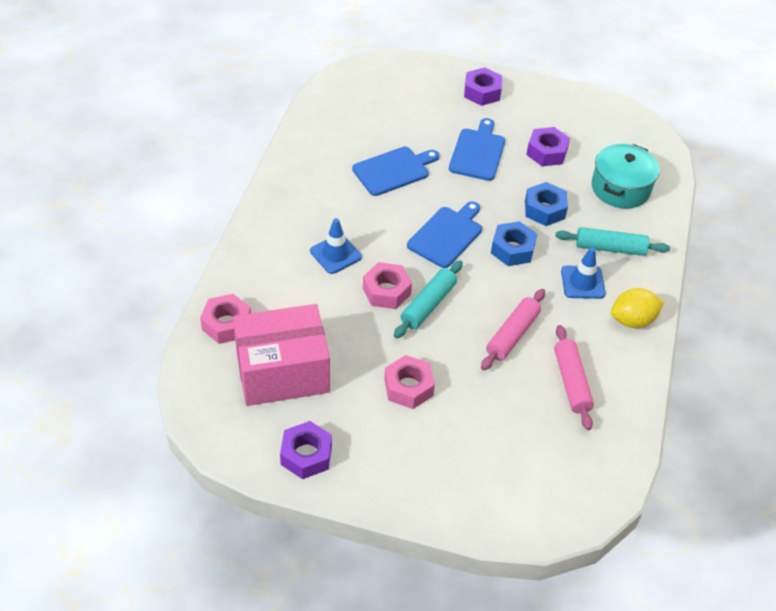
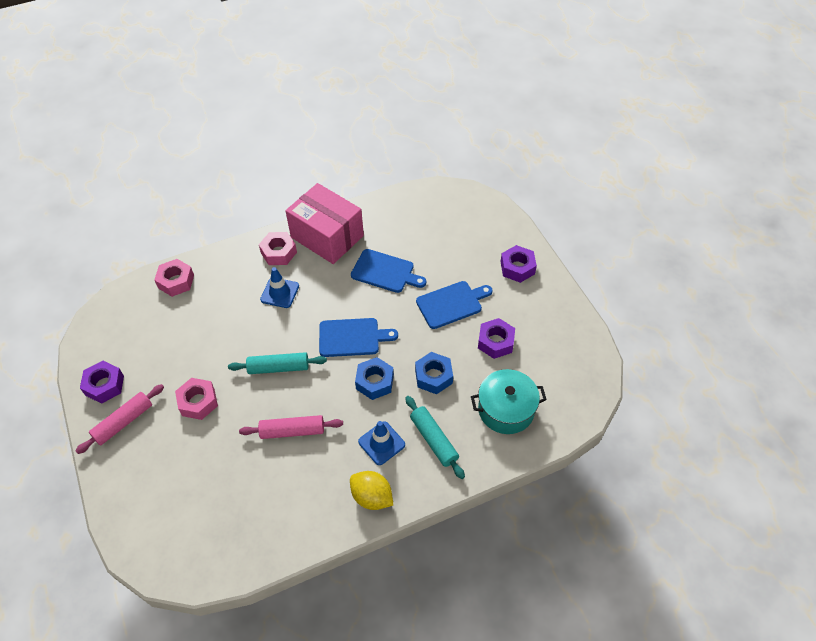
camera: 55 degrees right, 5 degrees up
(282, 372) = (160, 331): pink box -> pink box (327, 236)
(386, 291) = (271, 338): pink nut -> pink nut (278, 252)
(571, 382) = (278, 492): pink rolling pin -> pink rolling pin (123, 422)

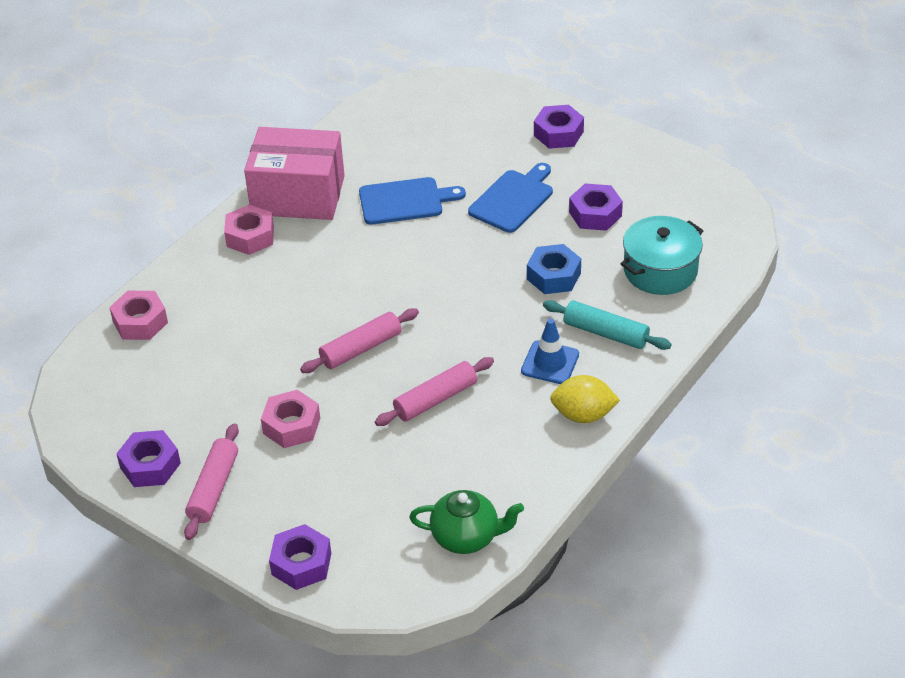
camera: 30 degrees left, 10 degrees down
(126, 508) = (301, 564): none -> purple nut
(231, 549) = (466, 537): none -> green teapot
(278, 367) = (361, 348): turquoise rolling pin -> pink rolling pin
(280, 293) = (291, 276): blue traffic cone -> none
(352, 337) = (424, 281): blue cutting board -> none
(374, 382) = (490, 311): blue nut -> none

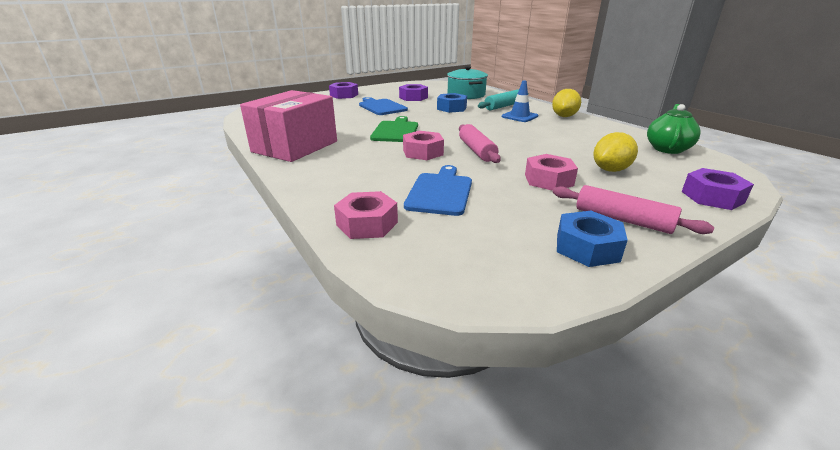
camera: 70 degrees left, 15 degrees down
(150, 465) = (587, 247): purple nut -> blue nut
(250, 236) = (316, 165): pink nut -> pink nut (423, 152)
(349, 477) = (610, 170): none -> yellow lemon
(401, 254) = (396, 131): none -> green cutting board
(405, 201) = (348, 124): blue cutting board -> blue cutting board (440, 192)
(435, 399) = (538, 140): pink rolling pin -> none

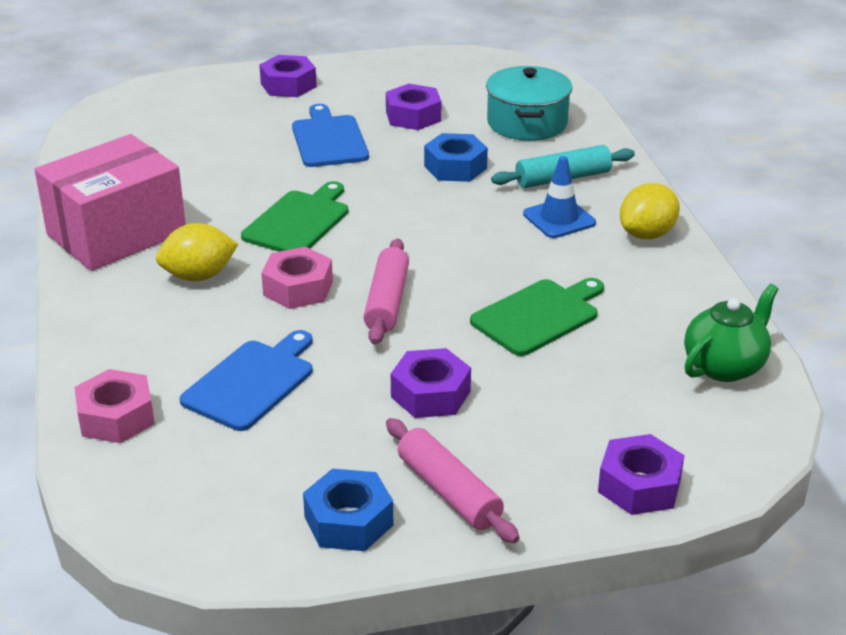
camera: 20 degrees right, 5 degrees up
(548, 180) = (430, 394): pink nut -> purple nut
(558, 145) = (539, 316): none -> green cutting board
(610, 170) = (555, 394): yellow lemon -> yellow lemon (199, 276)

